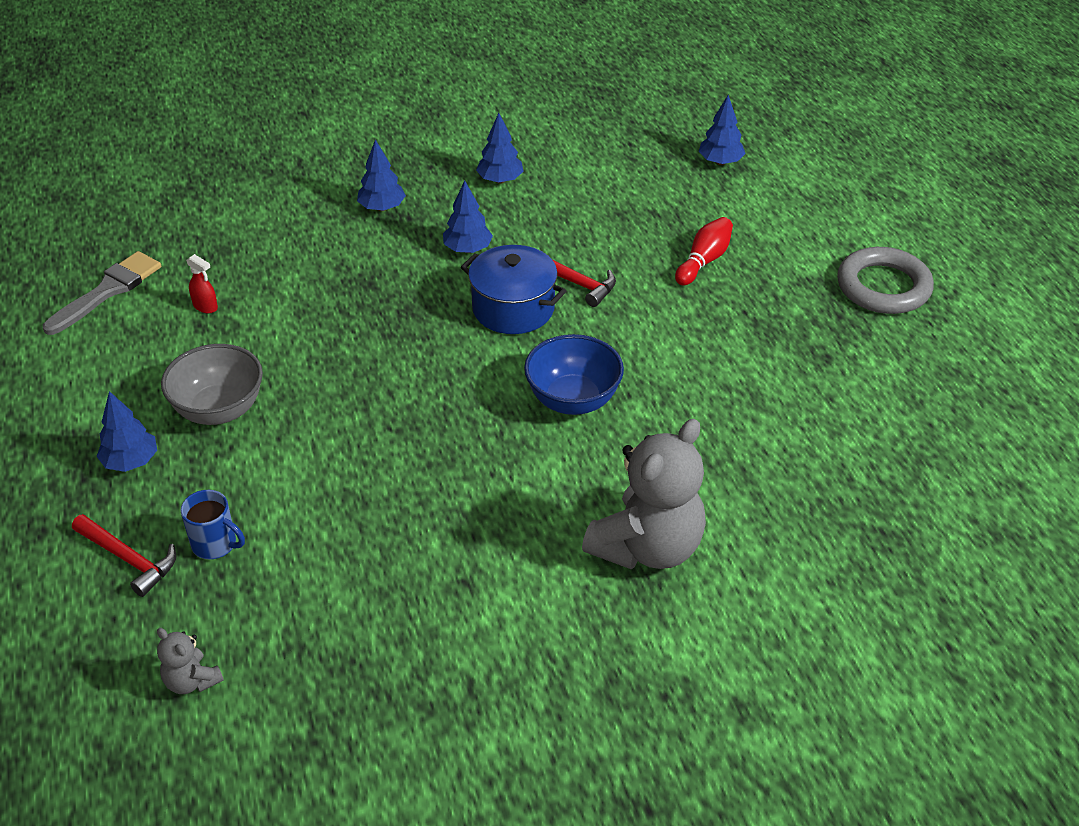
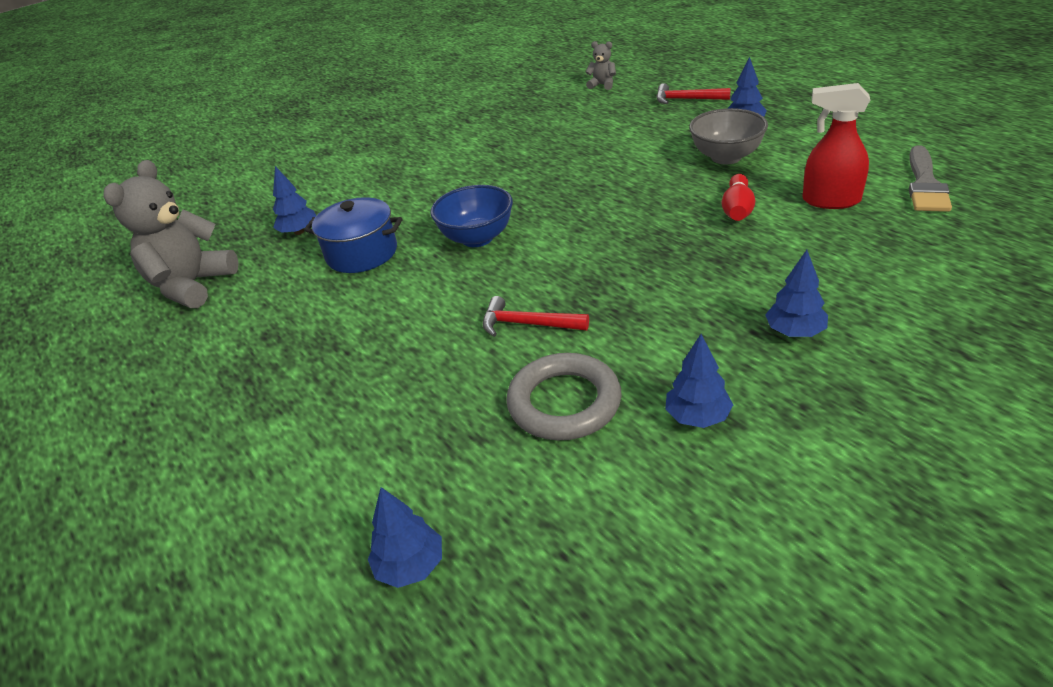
camera: 165 degrees right, 5 degrees down
(205, 307) = (830, 200): red spray bottle -> red spray bottle, size x2.06
(215, 544) = (647, 116): blue mug -> none
(468, 249) = (658, 320): blue tree -> blue tree (299, 232)
(513, 308) = (570, 283): blue pot -> blue pot (362, 253)
(647, 547) = (392, 186): grey teddy bear -> grey teddy bear (192, 286)
(704, 261) = (399, 393): red bowling pin -> red bowling pin (737, 209)
(883, 287) = (193, 429): grey ring -> grey ring (564, 402)

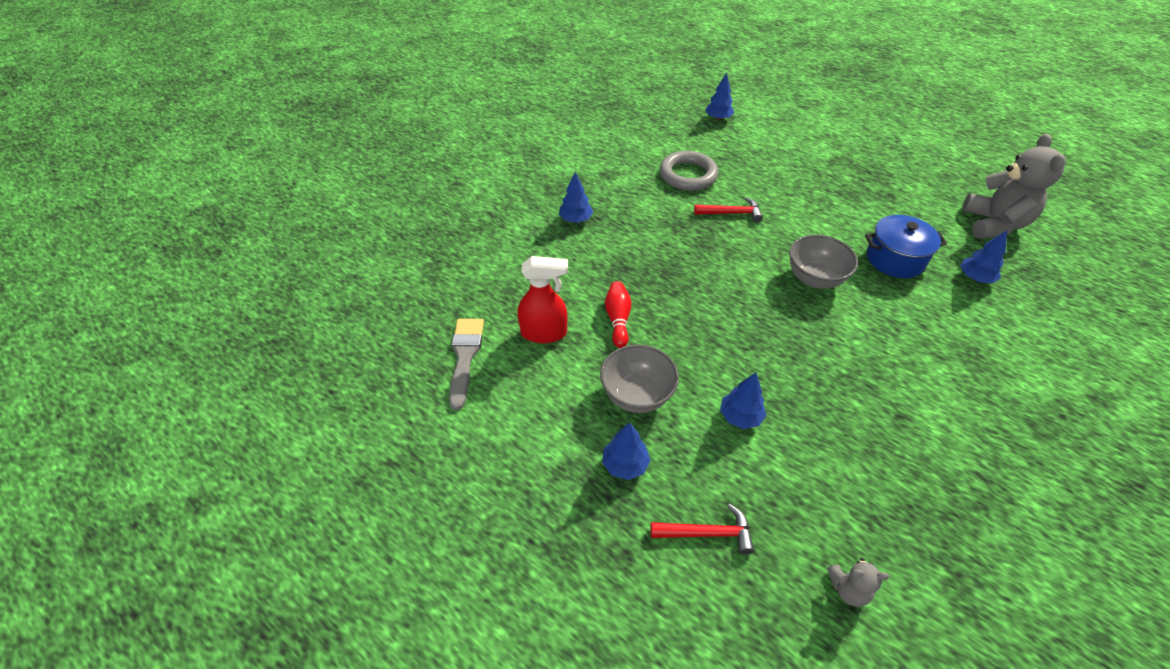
camera: 160 degrees right, 10 degrees up
(477, 238) = (814, 278): blue bowl -> grey bowl
(697, 417) = (621, 174): blue tree -> blue tree (740, 417)

